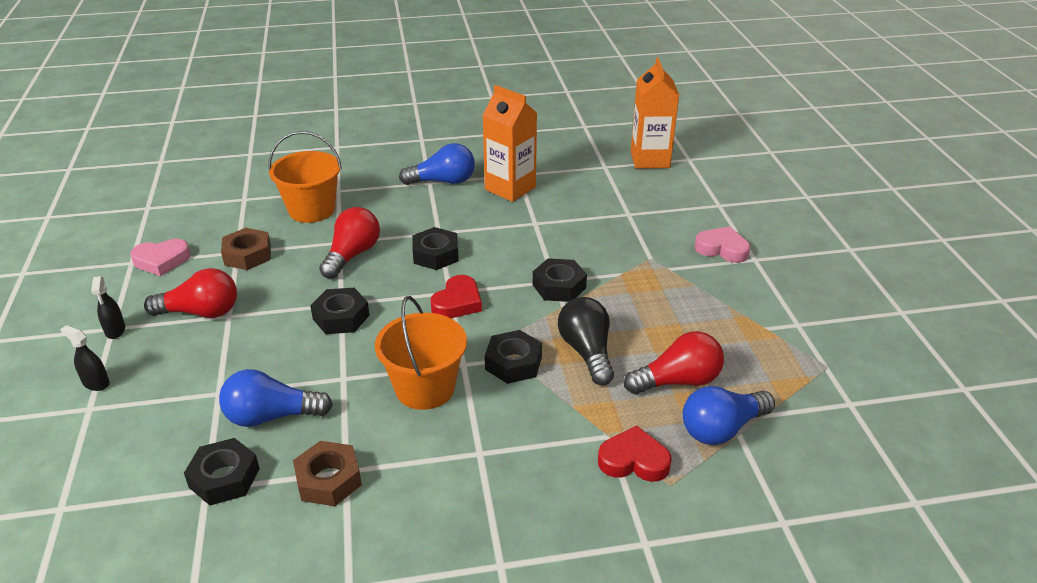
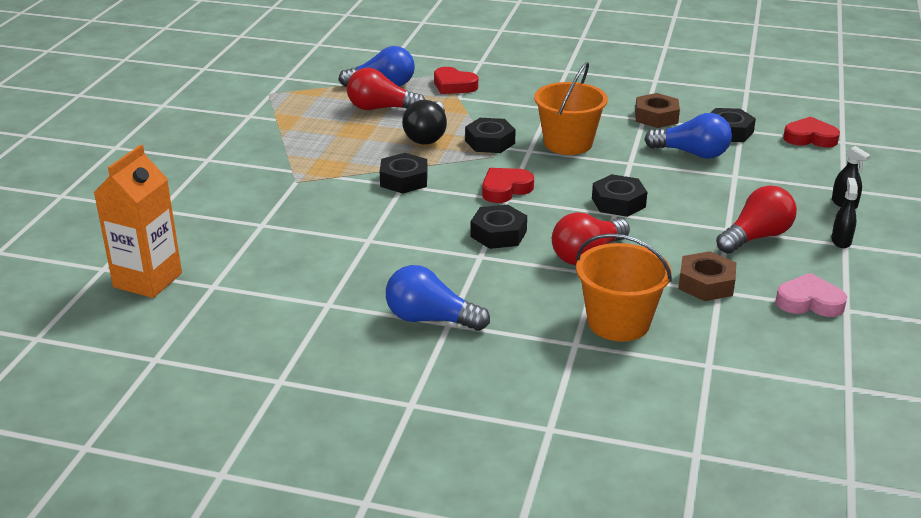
camera: 155 degrees left, 5 degrees down
(107, 501) = (810, 138): none -> red heart
(201, 312) = (756, 237): red light bulb -> red light bulb turned 120 degrees clockwise
(510, 188) = (356, 287): orange carton -> none
(722, 249) = (222, 173): pink heart -> none

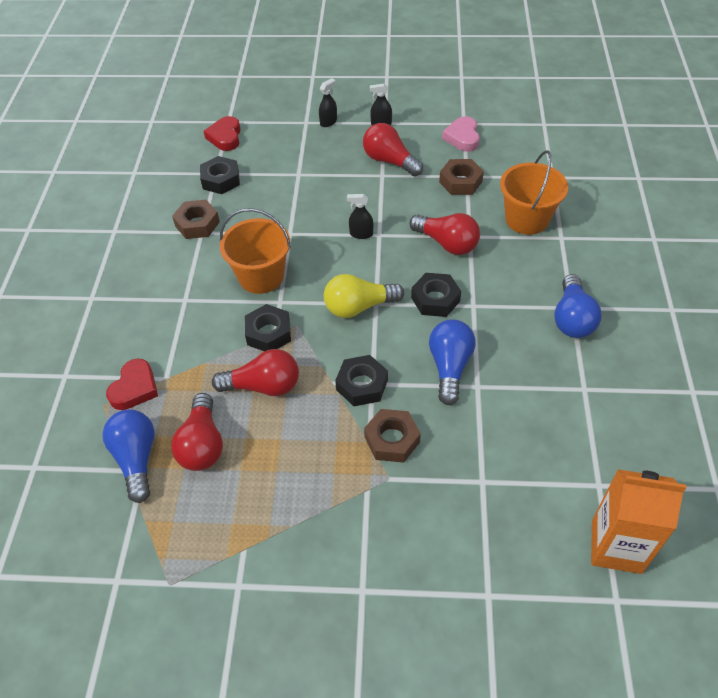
camera: 100 degrees left, 20 degrees up
(334, 187) = (392, 440): none -> brown nut
(427, 135) = (263, 386): black light bulb -> red light bulb
(505, 189) = (359, 307): red heart -> yellow light bulb
(618, 202) = (361, 234): black nut -> black spray bottle
(692, 153) = (265, 198): blue light bulb -> blue light bulb (449, 367)

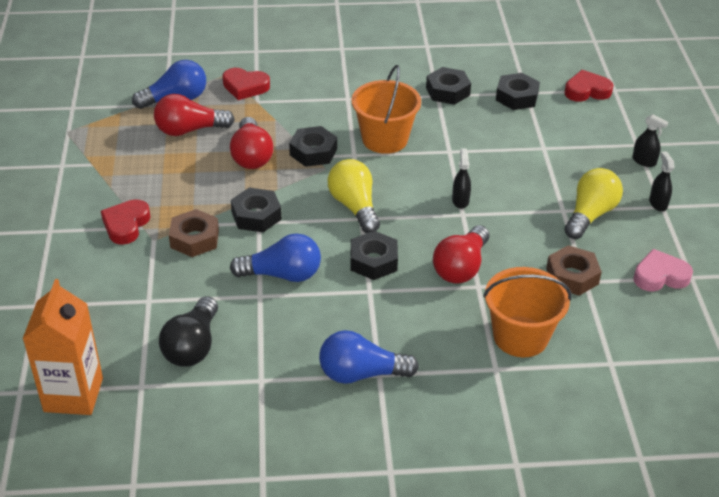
camera: 80 degrees right, 10 degrees down
(197, 224) = (447, 91): brown nut -> black nut
(362, 506) = (126, 225): none -> red heart
(390, 161) = (590, 215): red light bulb -> yellow light bulb
(545, 441) = (193, 346): none -> black light bulb

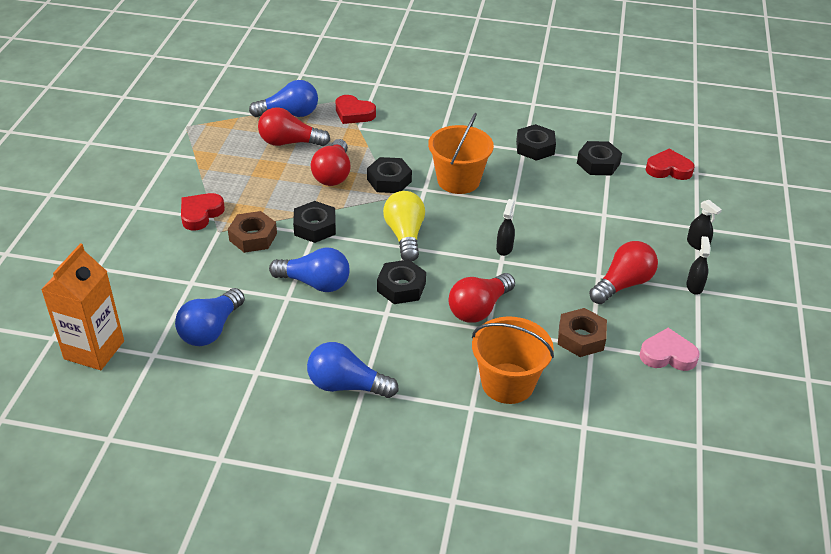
camera: 15 degrees right, 0 degrees up
(193, 346) = (211, 329): black light bulb -> blue light bulb
(590, 215) = (622, 284): yellow light bulb -> red light bulb

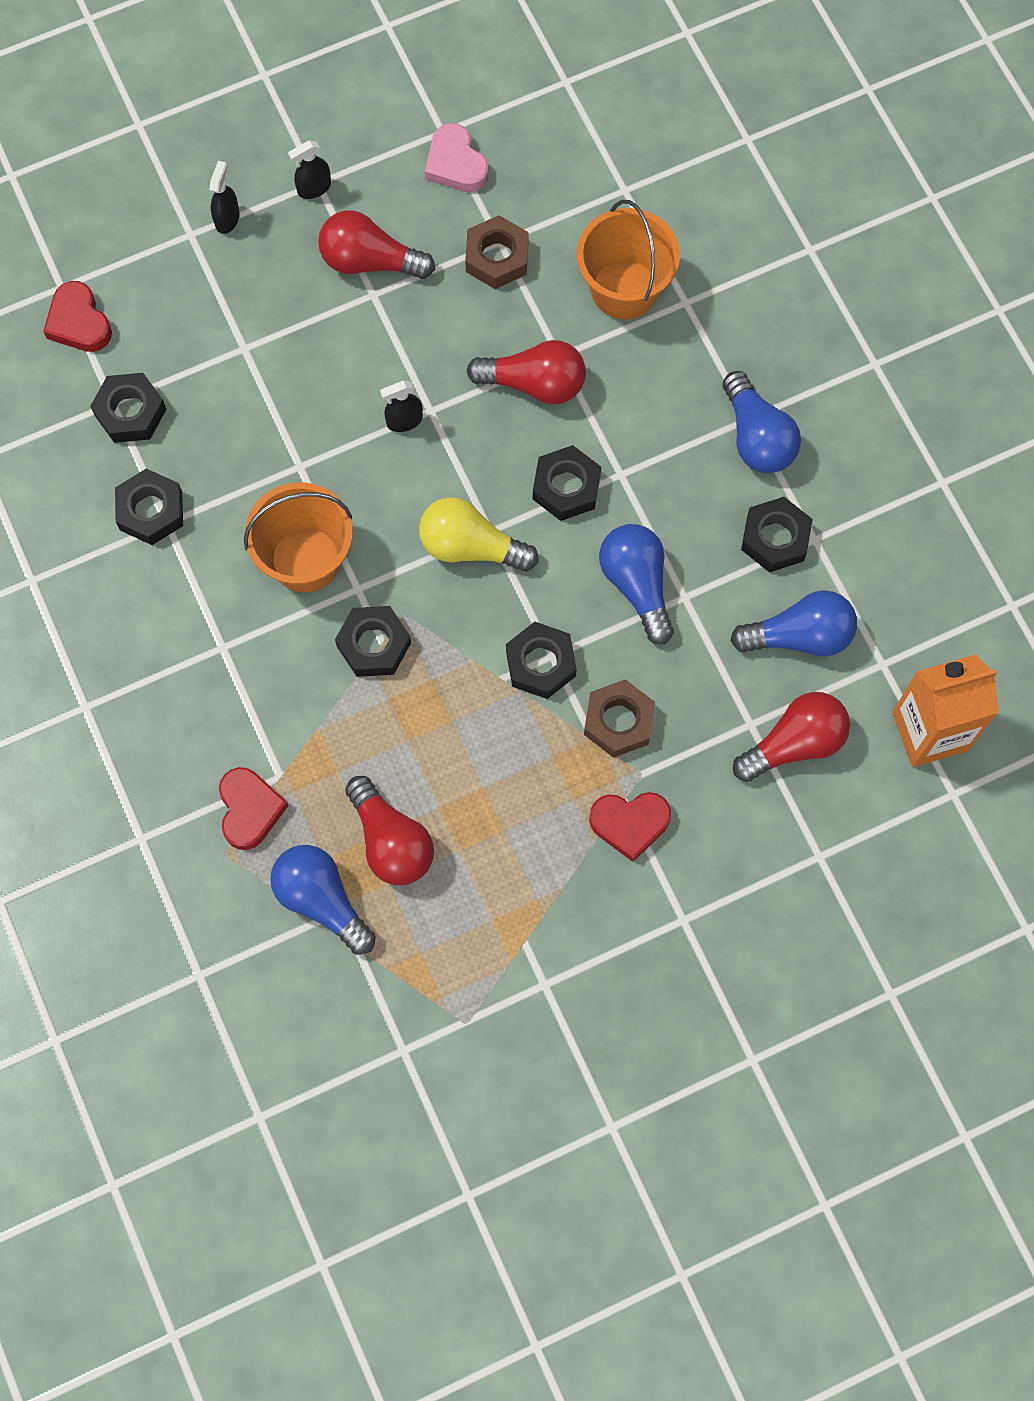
camera: 125 degrees left, 30 degrees up
(276, 354) = (775, 538): none -> black nut
(333, 174) = (416, 726): red light bulb -> red light bulb (794, 744)
(405, 235) = (471, 547): yellow light bulb -> yellow light bulb turned 60 degrees clockwise

